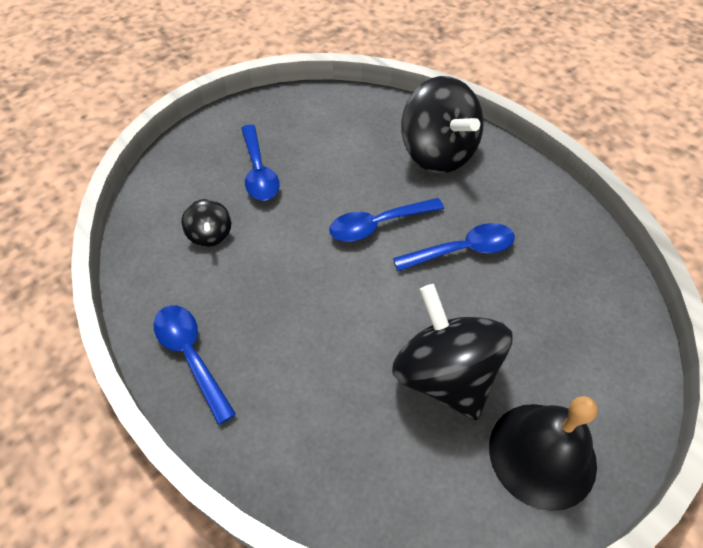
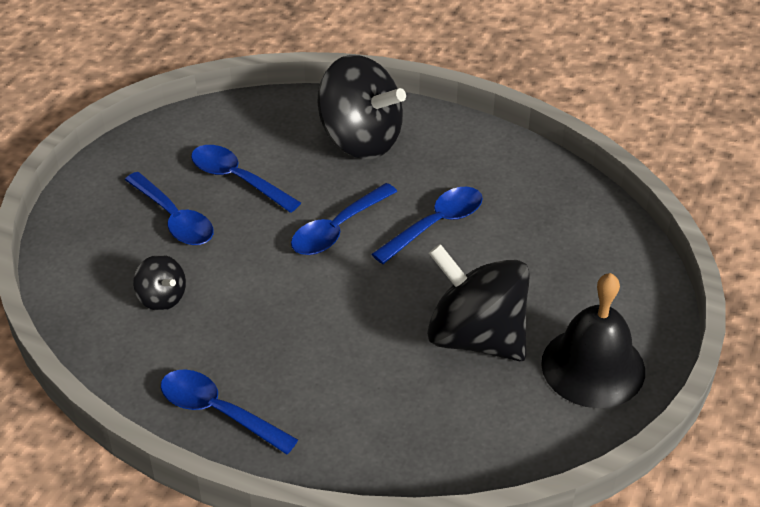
camera: 25 degrees left, 10 degrees down
(324, 155) = (237, 179): none -> blue spoon

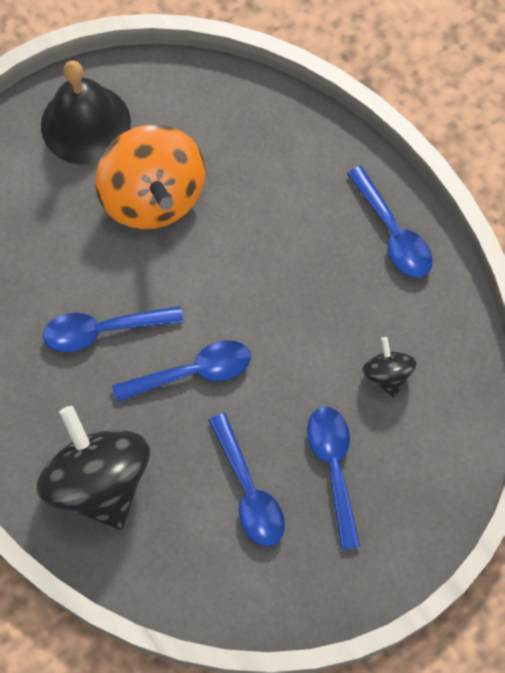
camera: 150 degrees left, 25 degrees up
(476, 337) = (153, 196): black spinning top -> orange spinning top

